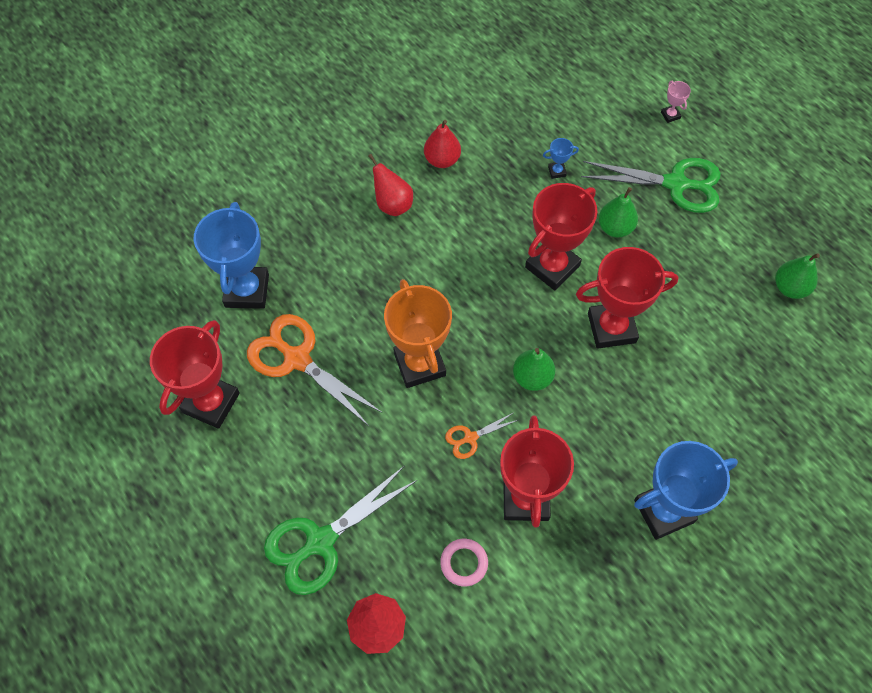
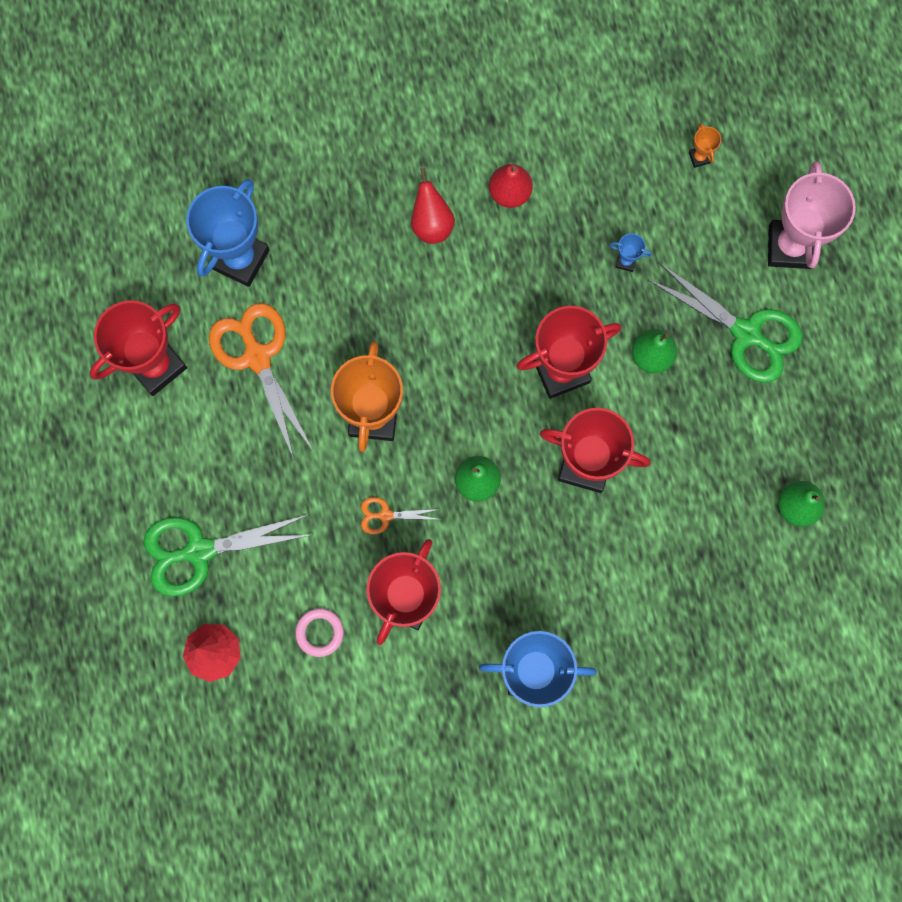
camera: 25 degrees right, 15 degrees up
(569, 84) = (699, 157): none -> orange trophy
(670, 115) = (790, 247): pink trophy -> pink trophy, size x2.46

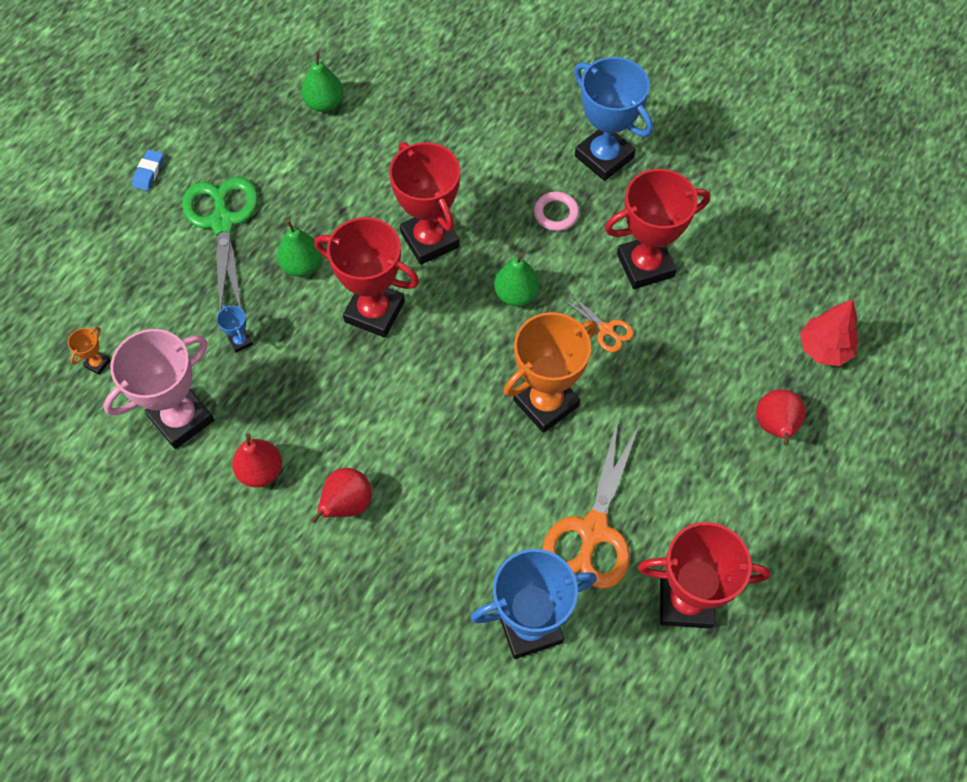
camera: 135 degrees left, 15 degrees down
(199, 551) = (775, 427): green scissors -> red pear
(320, 632) = (731, 297): pink ring -> pink ring (556, 213)
(790, 247) = (122, 248): pink trophy -> pink trophy (181, 419)
(848, 319) = (149, 172): none -> blue eraser

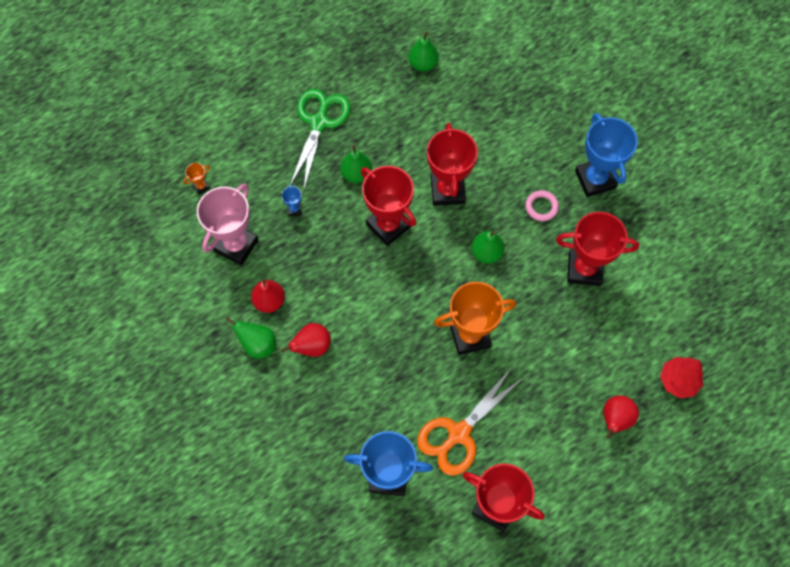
camera: 25 degrees right, 5 degrees up
(149, 172) = (287, 68): blue eraser -> none
(181, 419) = (236, 245): pink trophy -> pink trophy turned 45 degrees counterclockwise
(271, 534) = (258, 345): none -> green pear
(606, 329) = (535, 303): orange scissors -> none

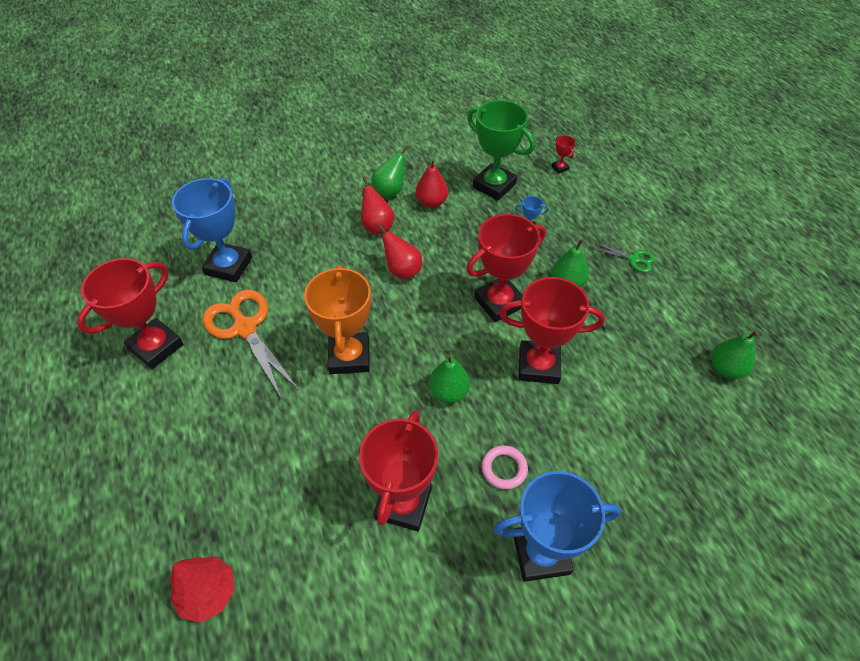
camera: 100 degrees right, 15 degrees down
(201, 187) = (560, 168): orange trophy -> red trophy
(236, 245) = (494, 185): pink trophy -> green trophy
(319, 123) = (633, 259): green scissors -> green scissors, size x0.48
(615, 419) = (192, 492): red pear -> red pear (402, 270)

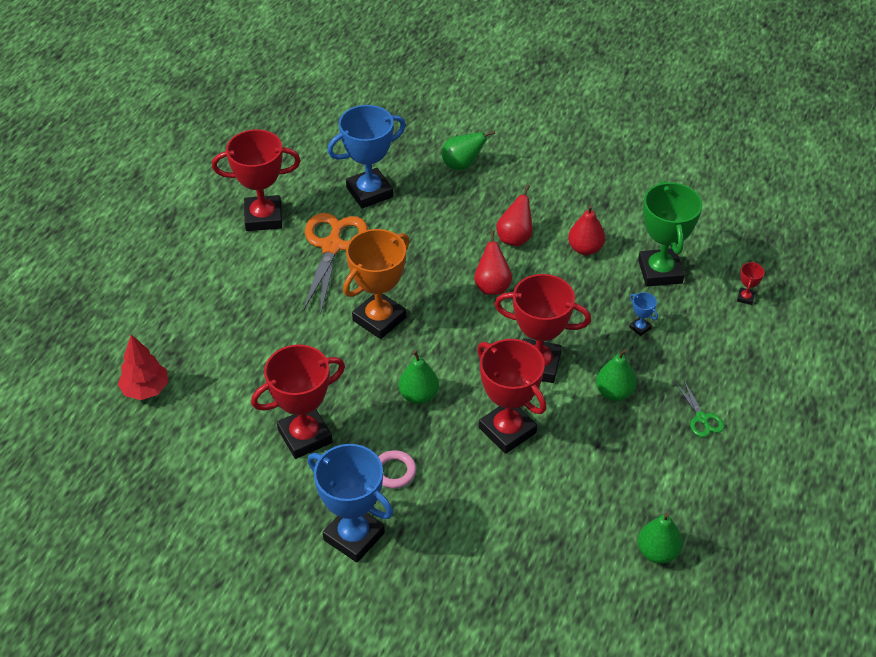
camera: 45 degrees right, 5 degrees down
(390, 191) = (561, 216): green pear -> green pear (462, 165)

